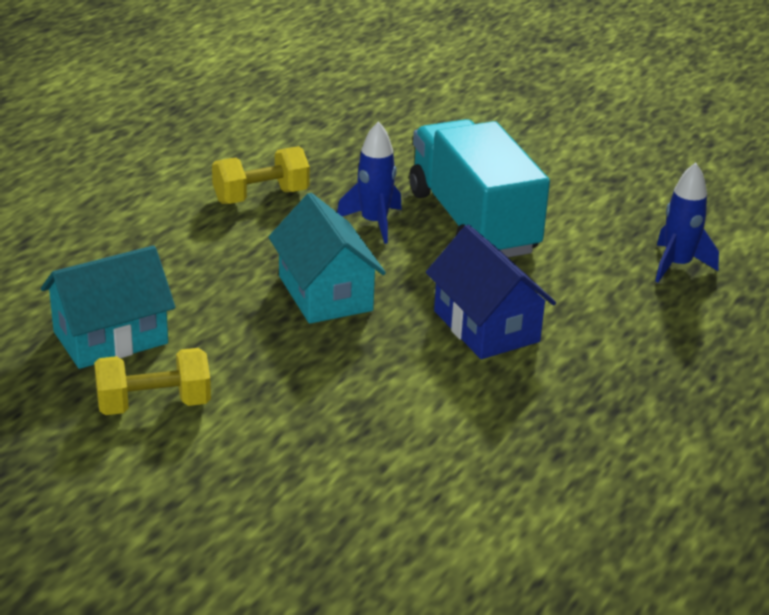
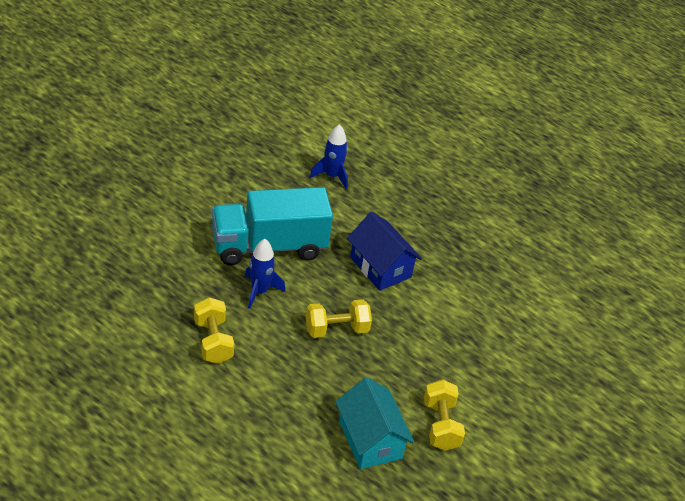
camera: 85 degrees left, 10 degrees up
(325, 293) = (336, 329): turquoise house -> yellow dumbbell
(486, 326) = (380, 267): blue house -> blue house turned 75 degrees clockwise

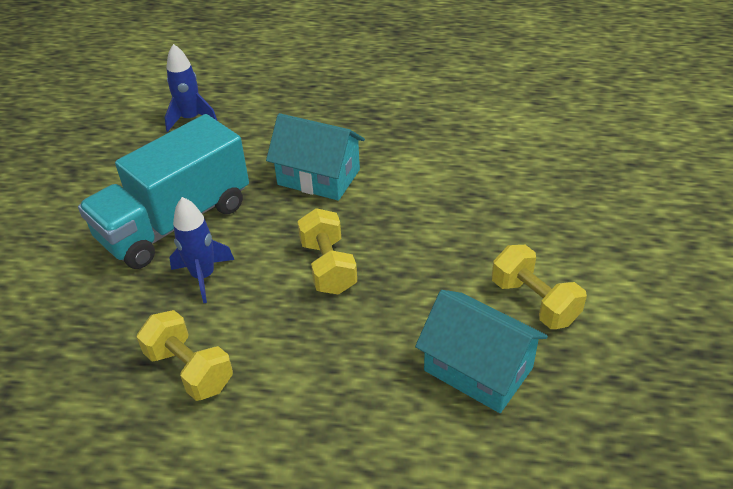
camera: 25 degrees left, 0 degrees up
(336, 329) = (328, 267): yellow dumbbell -> yellow dumbbell turned 60 degrees counterclockwise
(380, 267) = (318, 177): blue house -> turquoise house

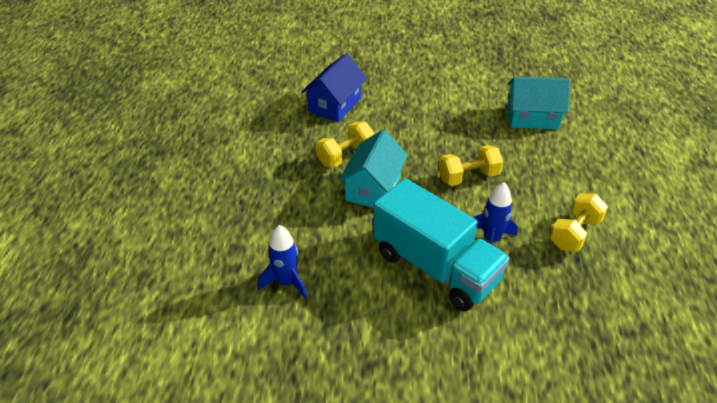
camera: 95 degrees left, 0 degrees up
(478, 369) = (532, 117): turquoise house -> turquoise house turned 60 degrees clockwise
(494, 145) = (335, 105): none -> blue house
(534, 302) = (479, 97): yellow dumbbell -> yellow dumbbell (345, 155)

